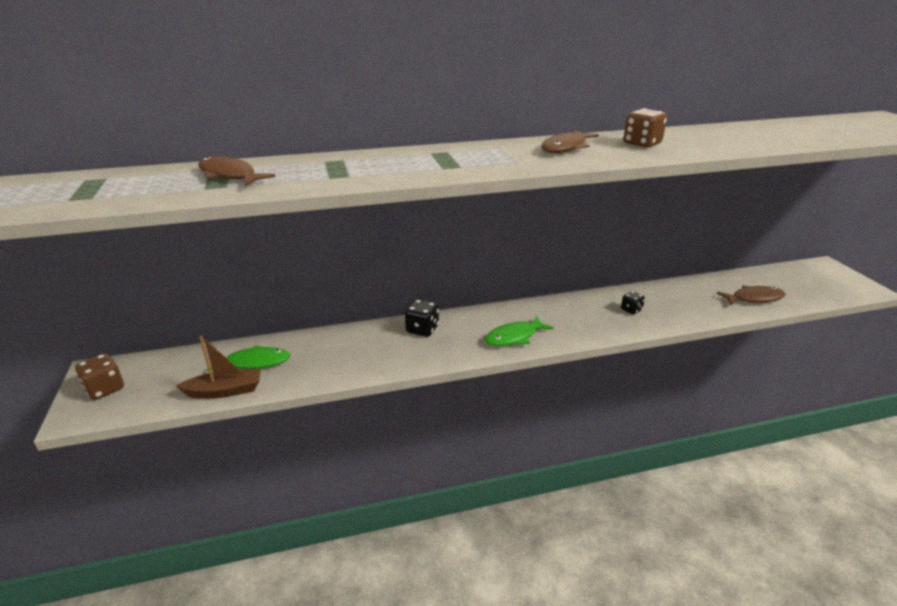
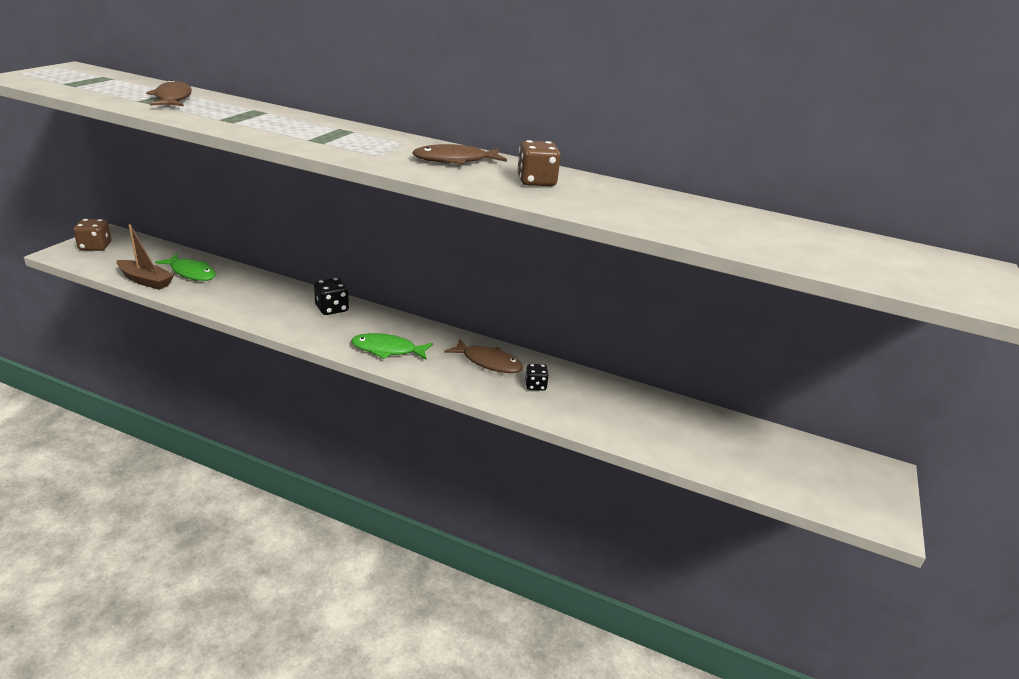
camera: 35 degrees right, 0 degrees up
(754, 298) = (696, 447): brown fish -> brown fish (488, 362)

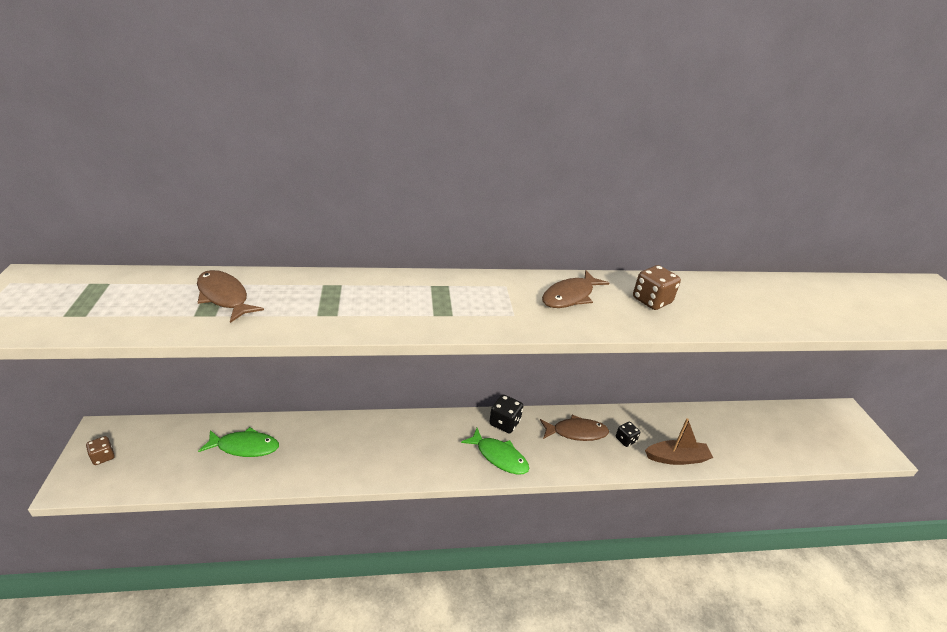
camera: 30 degrees left, 5 degrees up
(95, 247) = (103, 457): brown dice -> brown dice, size x0.65
(146, 281) = (209, 478): brown boat -> brown boat (676, 458)
(332, 309) = (413, 431): black dice -> black dice (504, 423)
(387, 350) = (499, 456): green fish -> green fish turned 120 degrees counterclockwise

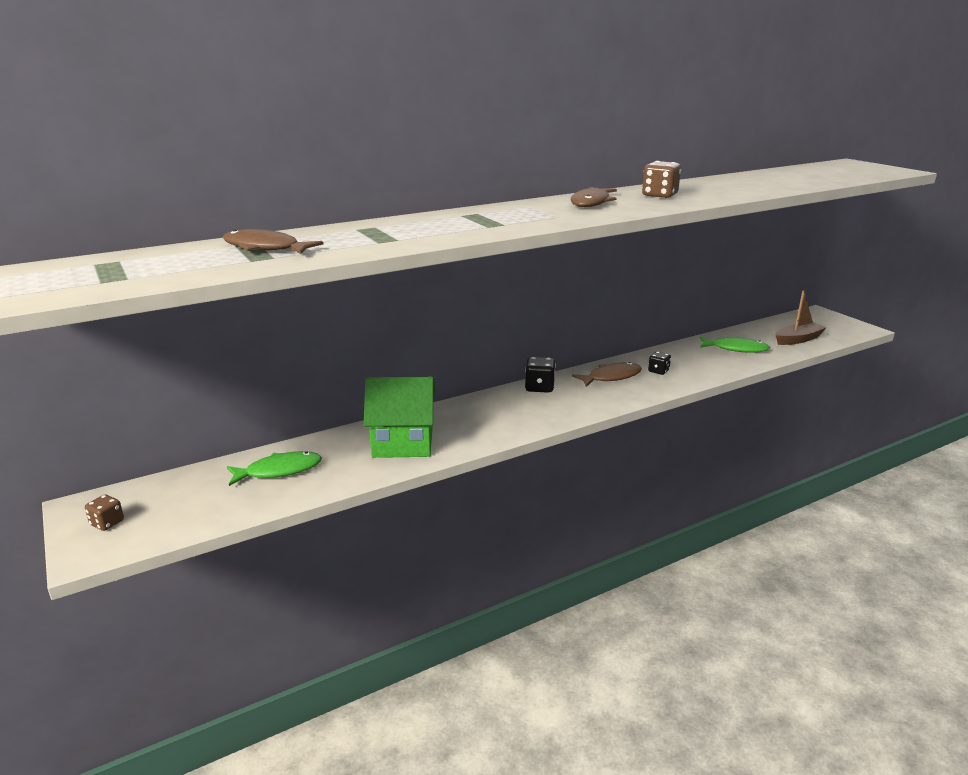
camera: 20 degrees left, 10 degrees down
(352, 450) = (403, 442): none -> green house
(499, 456) = (555, 409): green fish -> green fish (736, 349)
(676, 458) = (711, 371): brown boat -> brown boat (798, 339)

